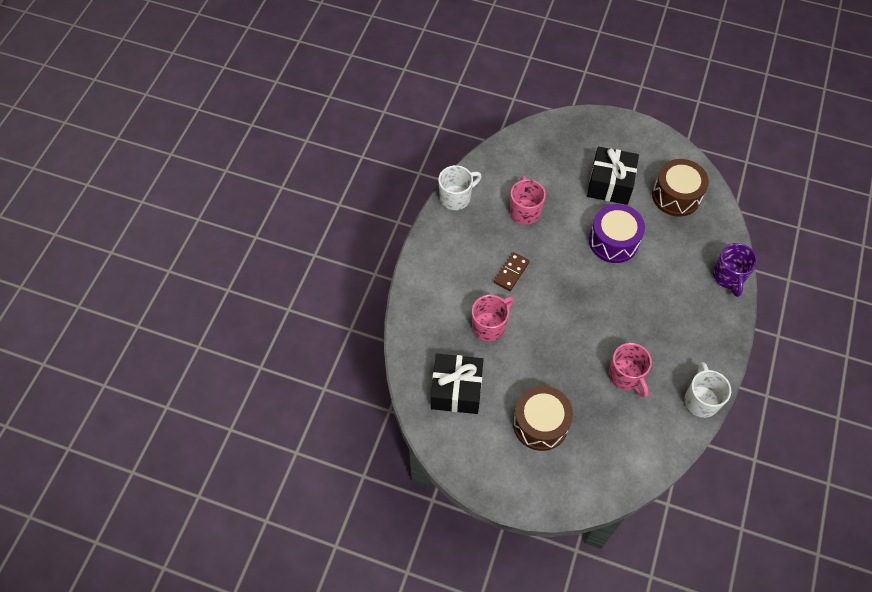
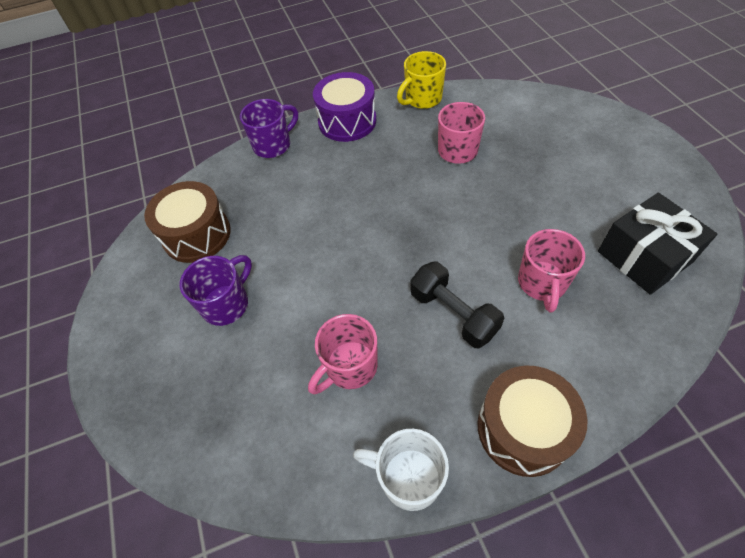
camera: 125 degrees left, 5 degrees down
(489, 326) = (542, 283): pink mug -> pink mug turned 90 degrees counterclockwise
(511, 272) = (453, 313): brown domino -> black dumbbell
(540, 424) = (580, 173): brown drum -> brown drum (523, 429)
(610, 184) = (226, 304): black gift -> purple mug
(613, 241) = (312, 249): purple drum -> purple drum (347, 121)
(701, 400) = (422, 99): white mug -> yellow mug

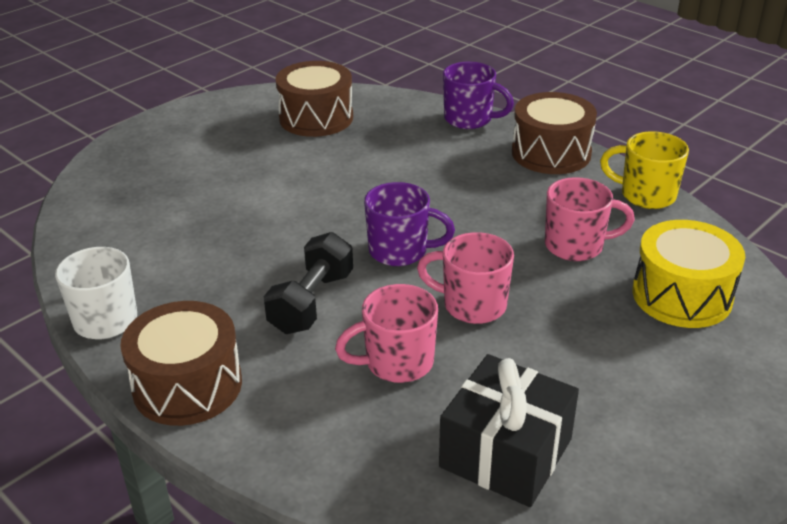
camera: 60 degrees right, 20 degrees down
(226, 304) = (245, 160): purple mug -> purple mug (400, 251)
(347, 121) = (551, 153): purple drum -> brown drum
(350, 367) = (211, 251): pink mug -> pink mug (472, 305)
(528, 125) = (682, 296): none -> yellow drum

